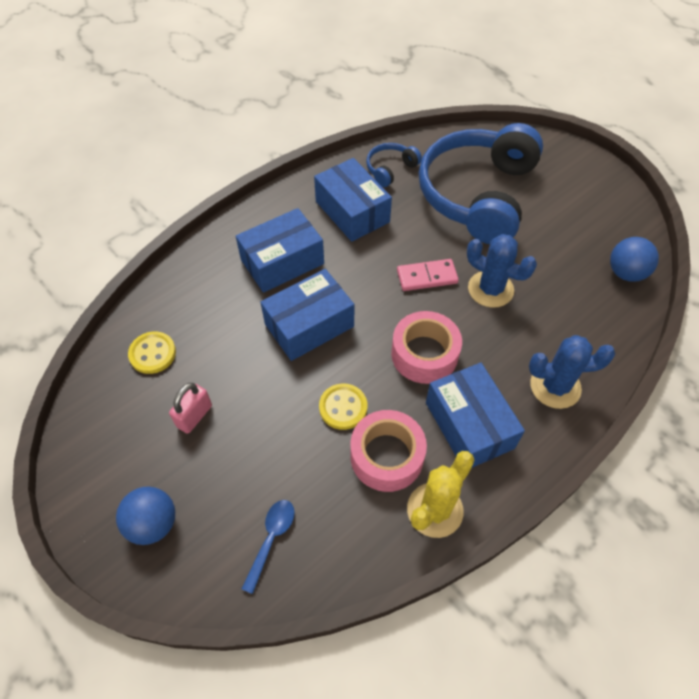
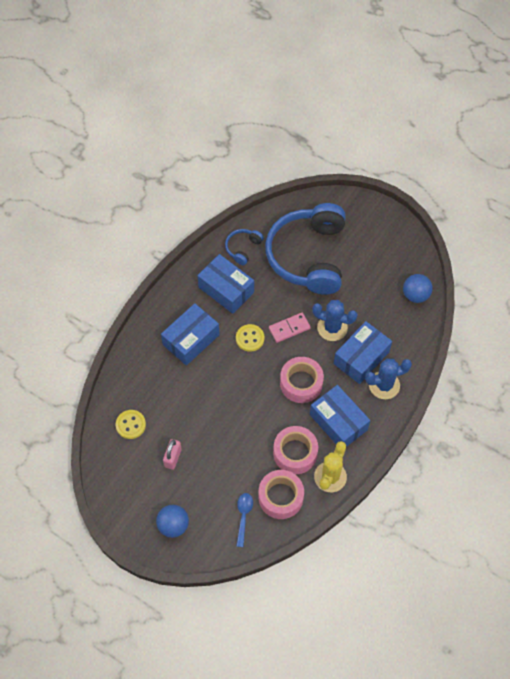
camera: 15 degrees left, 5 degrees up
(309, 325) = (223, 381): blue box -> blue box (361, 358)
(343, 407) = (261, 430): yellow button -> yellow button (250, 338)
(343, 522) = (280, 497): none -> pink tape

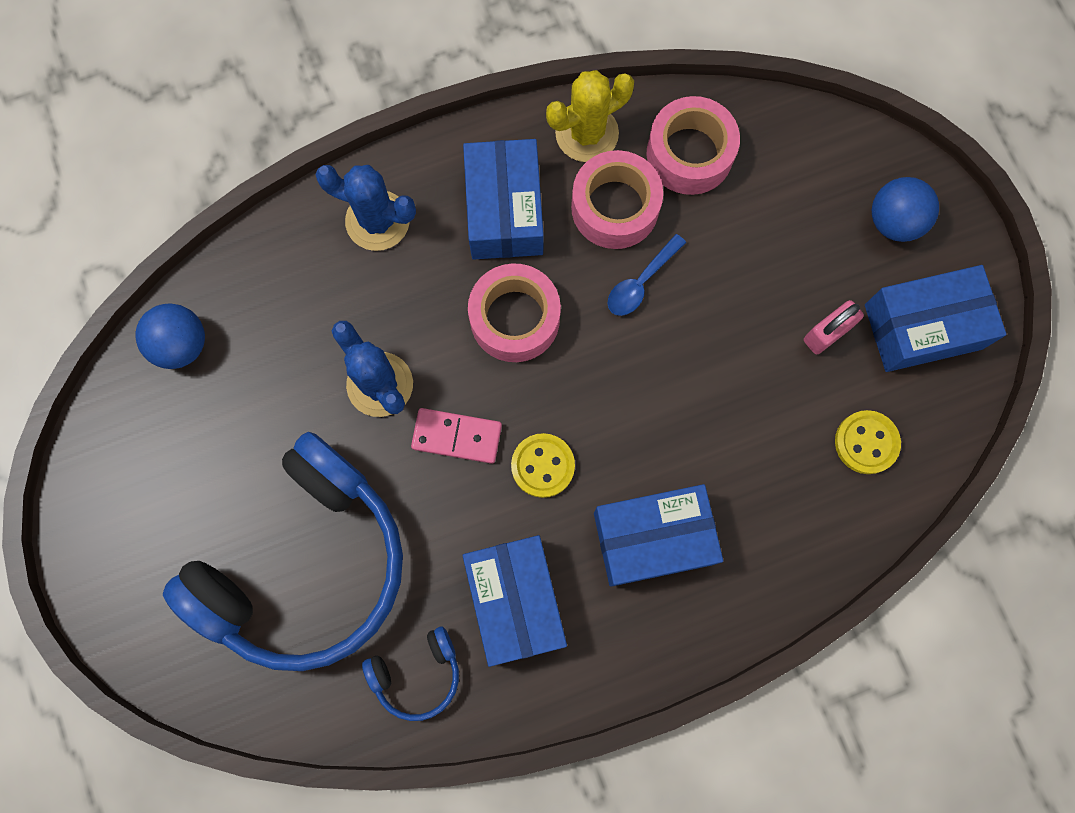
camera: 145 degrees left, 15 degrees up
(243, 516) = (770, 163): blue spoon -> blue spoon (641, 282)
(361, 358) = (375, 294): blue box -> blue box (923, 327)

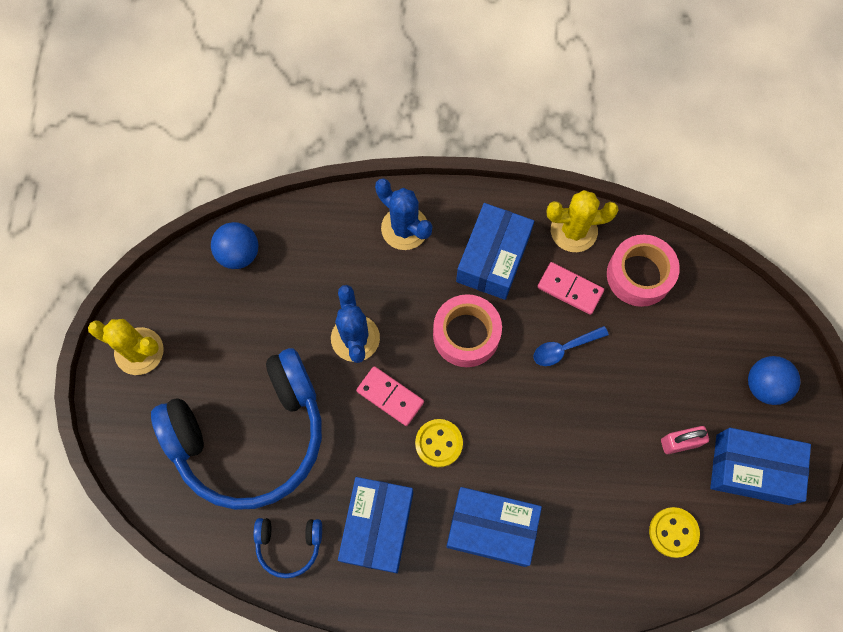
camera: 25 degrees right, 5 degrees down
(111, 525) = (139, 351): none -> yellow cactus
(615, 207) = (570, 289): pink tape -> pink domino

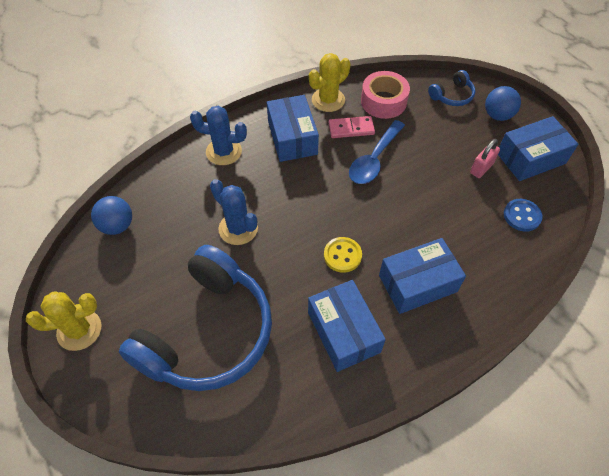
camera: 35 degrees left, 15 degrees down
(289, 545) = (290, 387): blue headphones -> blue headphones (452, 95)
(390, 397) = (288, 248): pink domino -> none
(466, 334) = (309, 185): pink tape -> none
(564, 348) = (374, 159): blue spoon -> blue spoon, size x1.63
(673, 532) = (522, 216): yellow button -> blue button

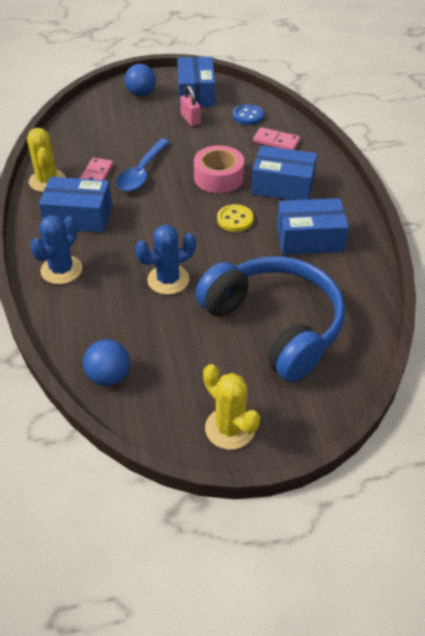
camera: 70 degrees left, 10 degrees down
(79, 330) = (230, 428): yellow cactus -> yellow cactus turned 45 degrees counterclockwise
(374, 159) = (142, 173): blue spoon -> blue spoon turned 60 degrees clockwise
(383, 101) = (77, 148): pink tape -> pink tape (218, 177)
(417, 283) = (283, 186): blue box -> blue box turned 75 degrees counterclockwise
(452, 95) = (101, 109): blue headphones -> none
(492, 256) = (276, 141): none -> pink domino

